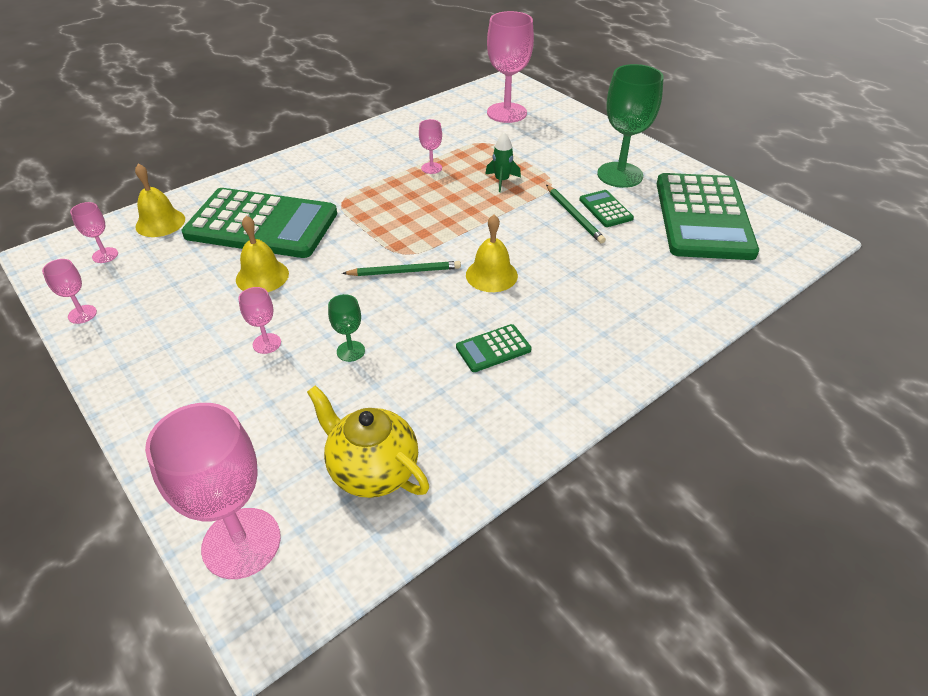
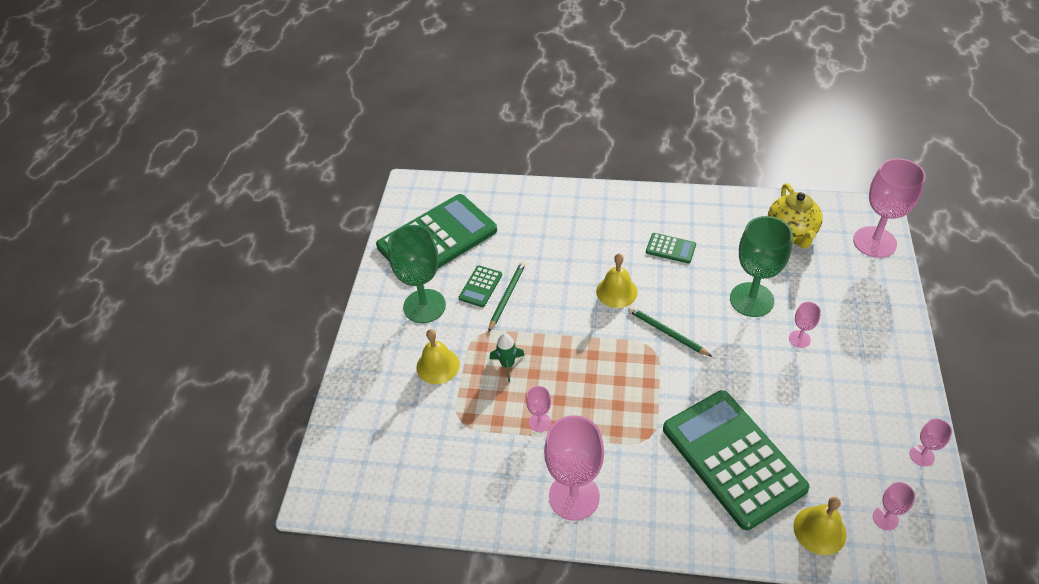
camera: 130 degrees left, 5 degrees up
(262, 276) = (768, 399): yellow bell -> yellow bell (438, 366)
(350, 351) = (751, 300): green goblet -> green goblet, size x2.14
(506, 113) = (389, 447): pink goblet -> pink goblet (574, 496)

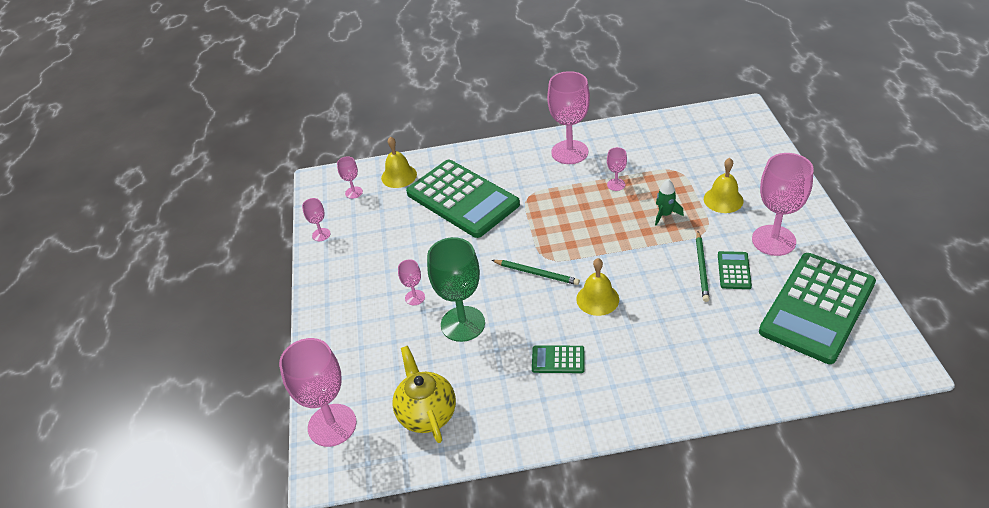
camera: 165 degrees right, 5 degrees down
(424, 306) = (773, 240): green goblet -> pink goblet

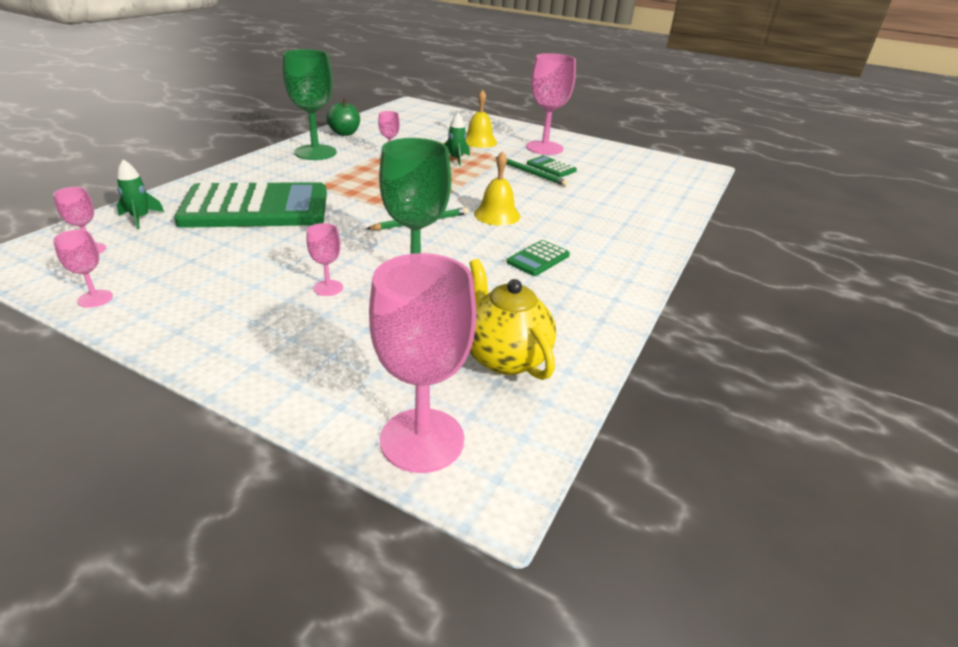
camera: 60 degrees left, 10 degrees down
(399, 176) = (140, 218): yellow bell -> green rocket
(426, 413) = (504, 357): yellow teapot -> yellow teapot turned 45 degrees clockwise
(569, 152) = (315, 152): pink goblet -> green goblet
(622, 135) = (344, 133): none -> green apple
(817, 307) = (623, 165): green calculator -> none

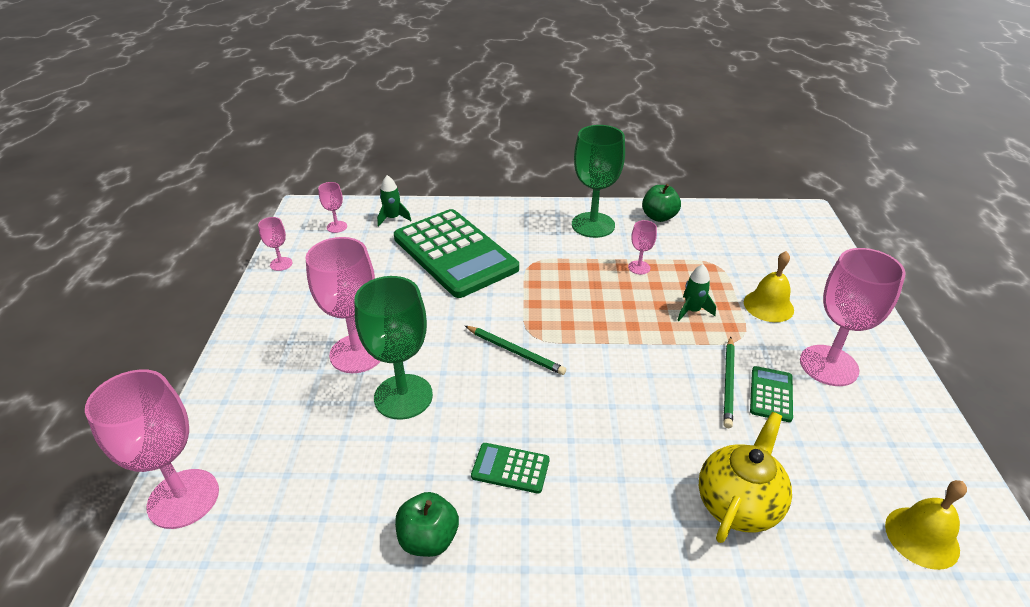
camera: 65 degrees right, 5 degrees up
(328, 288) = (357, 353): pink goblet -> pink goblet, size x2.14
(497, 215) = (584, 397): yellow bell -> yellow bell (922, 537)
(504, 357) = (311, 508): yellow teapot -> yellow teapot (738, 504)
(579, 308) = (428, 539): none -> green apple

